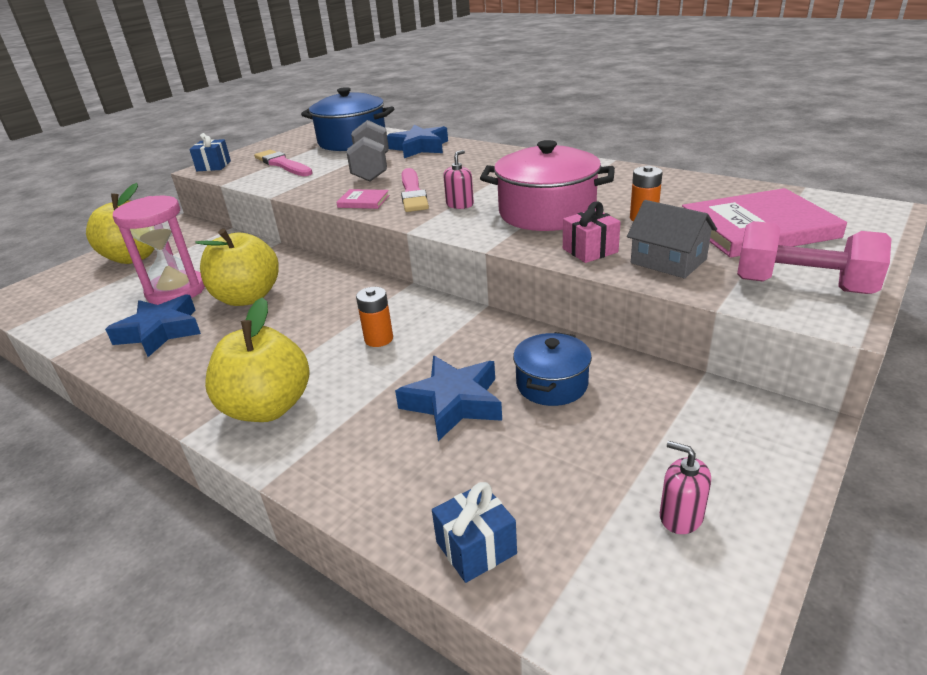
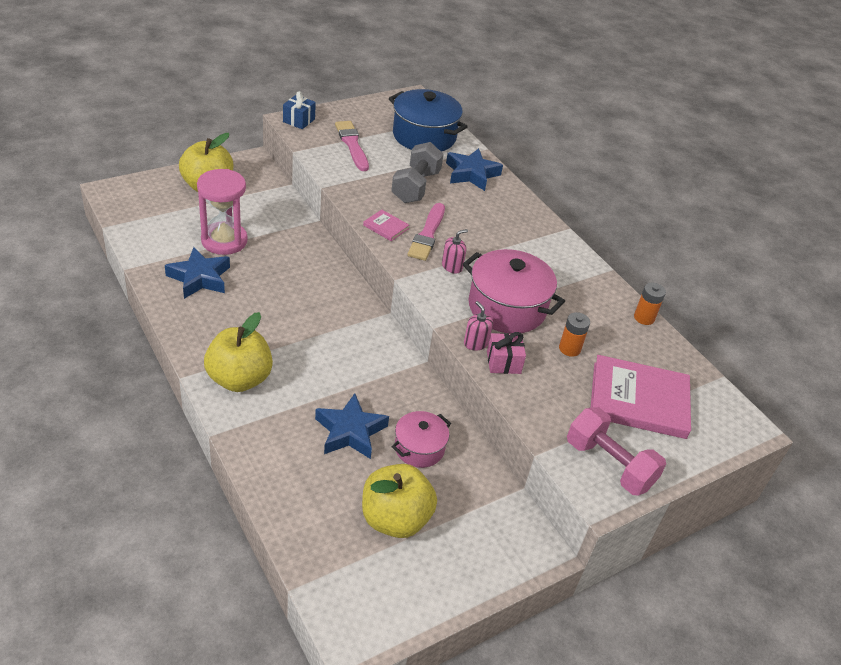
camera: 15 degrees right, 10 degrees up
(247, 297) = (269, 272): yellow apple -> yellow apple (395, 519)
(379, 339) = (335, 356): orange battery -> orange battery (644, 318)
(476, 548) = (302, 529): blue gift -> none
(552, 384) = (419, 448): blue pot -> pink pot
(668, 261) = (546, 399): grey house -> none
(681, 516) = (421, 567): pink soap dispenser -> pink soap dispenser (475, 343)

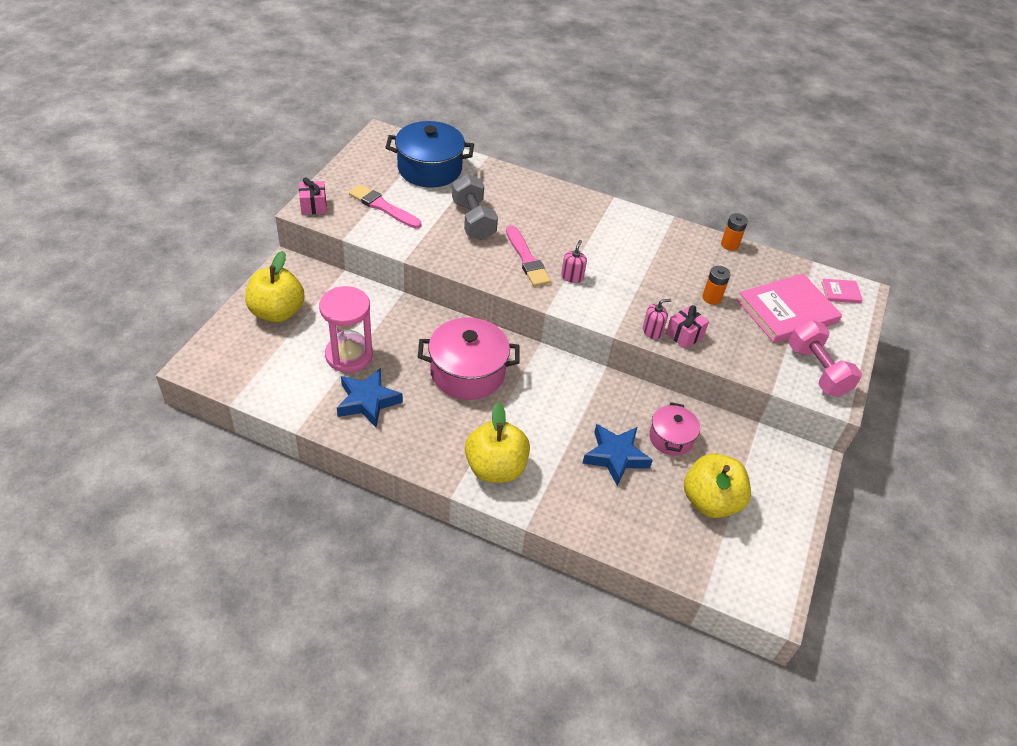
camera: 35 degrees left, 5 degrees up
(299, 120) = (313, 206): blue gift -> pink gift
(386, 227) = (490, 270): pink book -> pink book (840, 292)
(471, 174) = (500, 186): blue star -> none
(475, 343) = (652, 331): pink soap dispenser -> pink soap dispenser turned 135 degrees clockwise
(507, 307) = (642, 289): pink pot -> pink pot (467, 372)
(609, 464) = (817, 370): pink dumbbell -> pink dumbbell turned 60 degrees clockwise

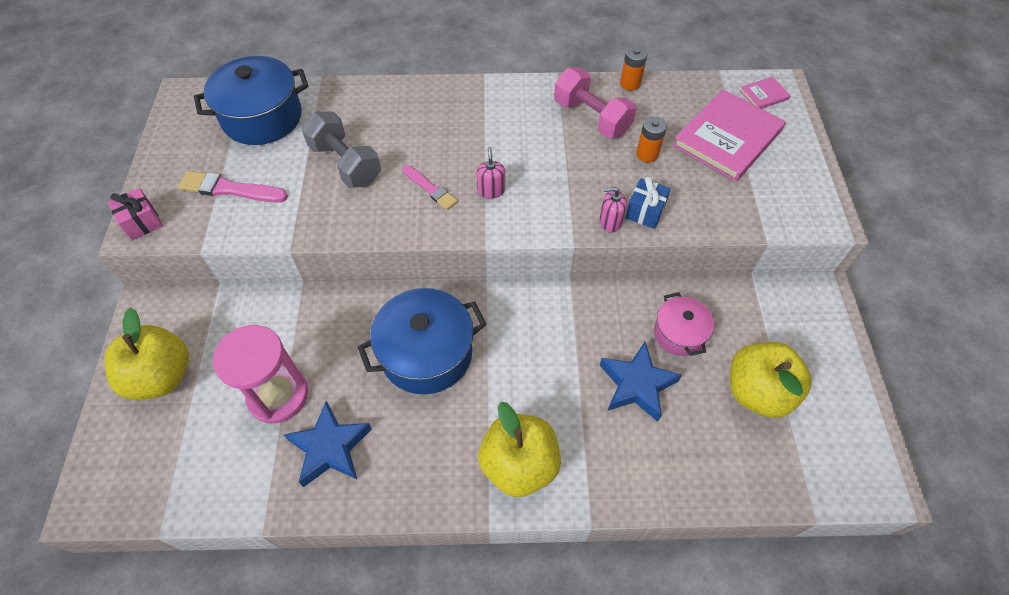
camera: 20 degrees left, 10 degrees up
(467, 372) = (426, 353): pink pot -> blue pot
(527, 259) = (430, 188): pink brush -> pink brush, size x0.66
(652, 331) = (610, 221): pink soap dispenser -> pink soap dispenser turned 135 degrees counterclockwise
(684, 335) = (645, 212): pink gift -> blue gift
(817, 370) = (794, 195): pink dumbbell -> pink dumbbell (591, 118)

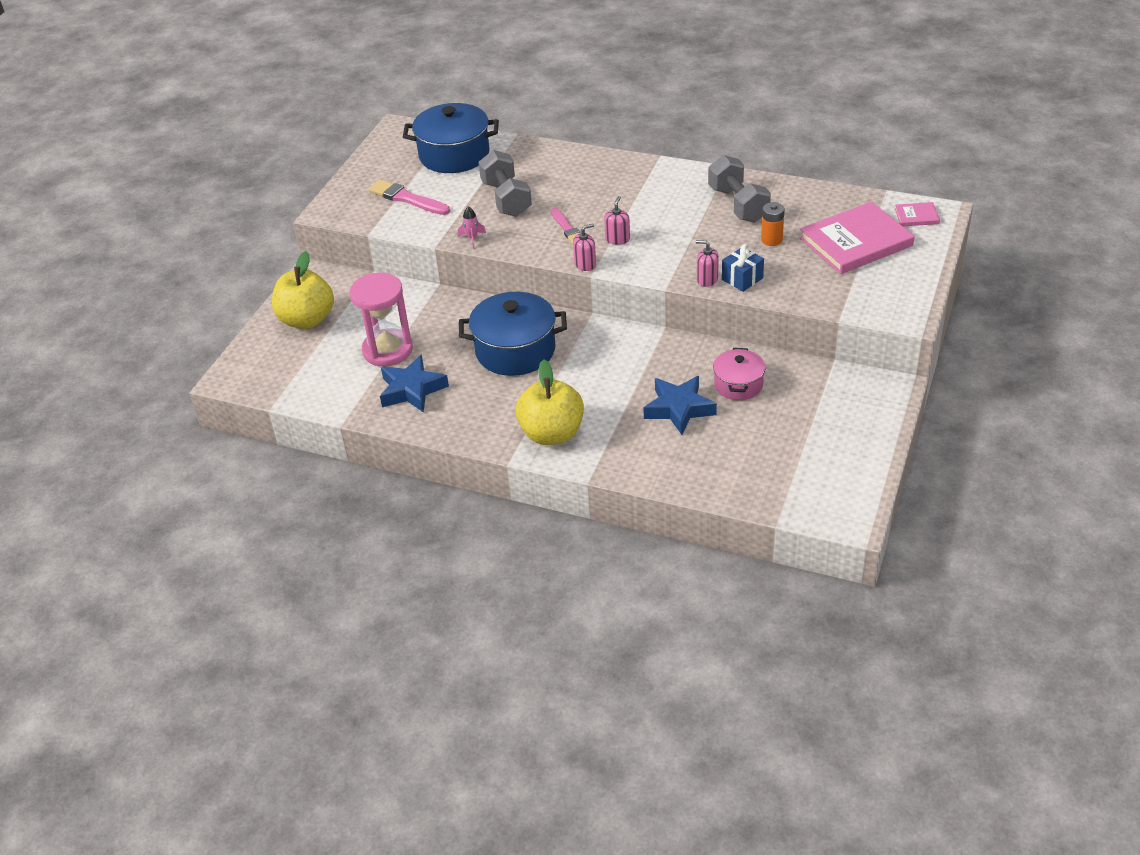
camera: 25 degrees right, 15 degrees down
(142, 222) = (332, 207): pink gift -> none
(329, 228) = (472, 239): none -> pink rocket
(472, 233) = (585, 264): none -> pink soap dispenser
(591, 118) = (738, 204): pink dumbbell -> grey dumbbell
(630, 84) = (791, 185): orange battery -> none
(757, 392) = (782, 437): yellow apple -> none

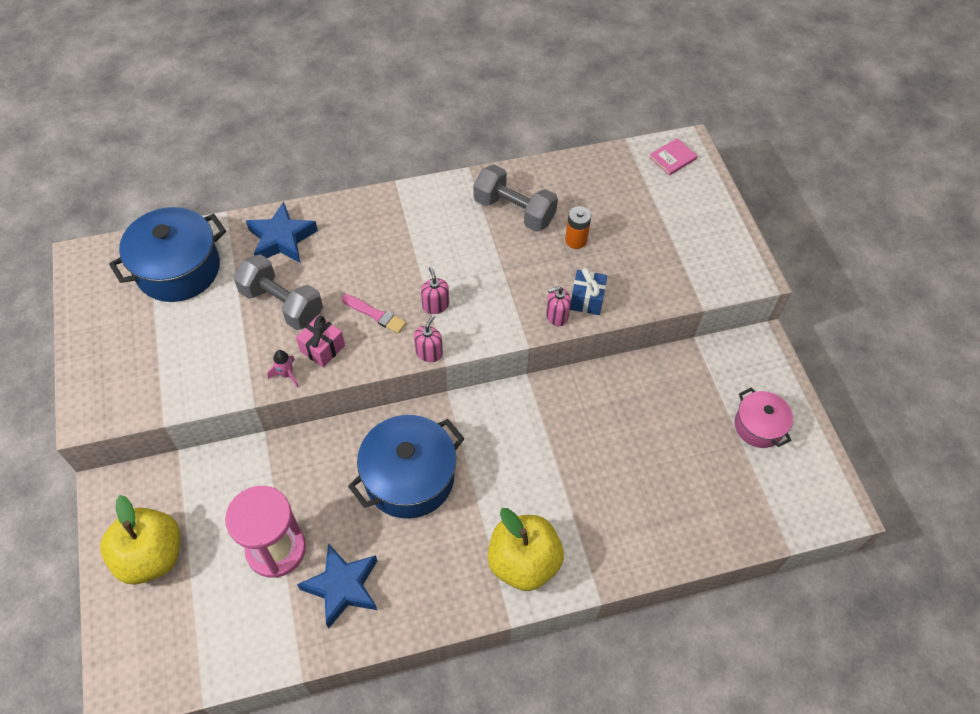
camera: 40 degrees left, 15 degrees up
(407, 199) = (171, 353): pink brush -> none
(510, 233) = (322, 348): none -> pink gift
(679, 409) = (612, 465): blue star -> blue star (282, 239)
(738, 385) = (640, 409): pink pot -> pink pot (758, 426)
(856, 242) = (647, 210): pink book -> none

